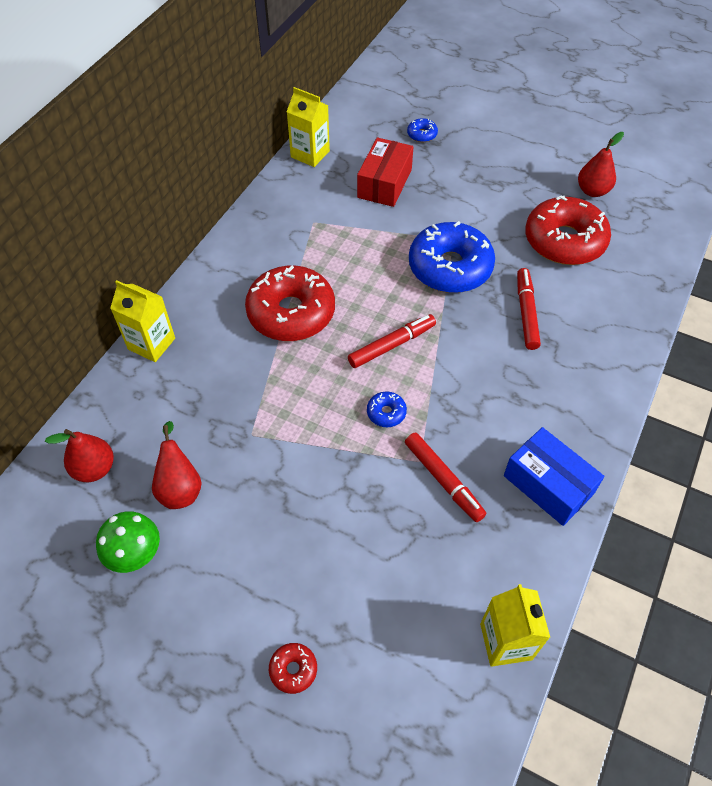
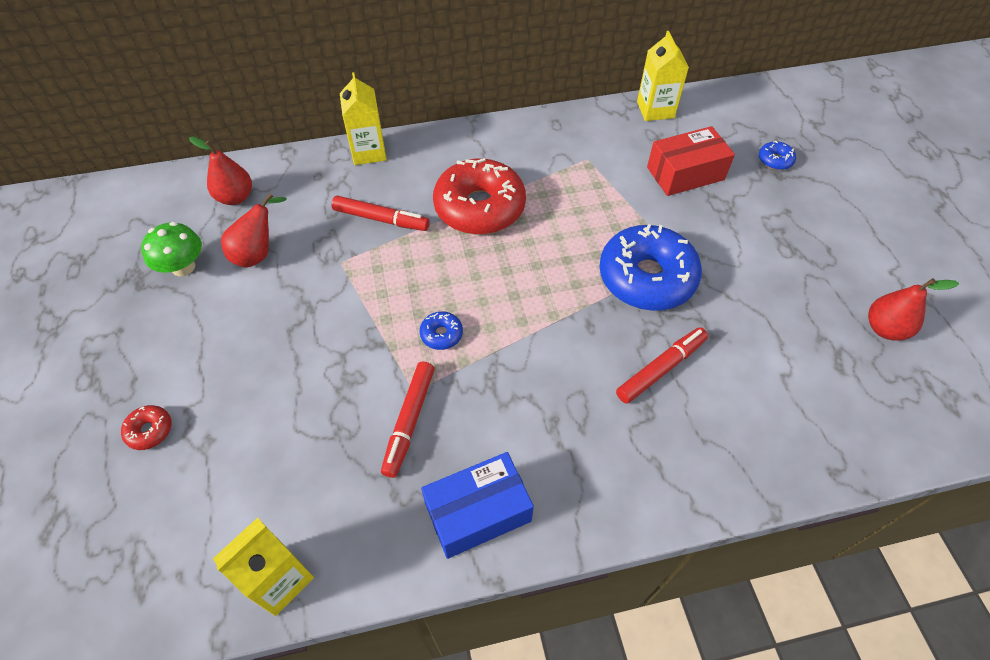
camera: 50 degrees right, 0 degrees up
(392, 345) = (515, 292): red marker -> red marker (381, 219)
(548, 485) = (478, 512): blue box -> blue box turned 60 degrees clockwise
(564, 241) = (787, 345): red donut -> none

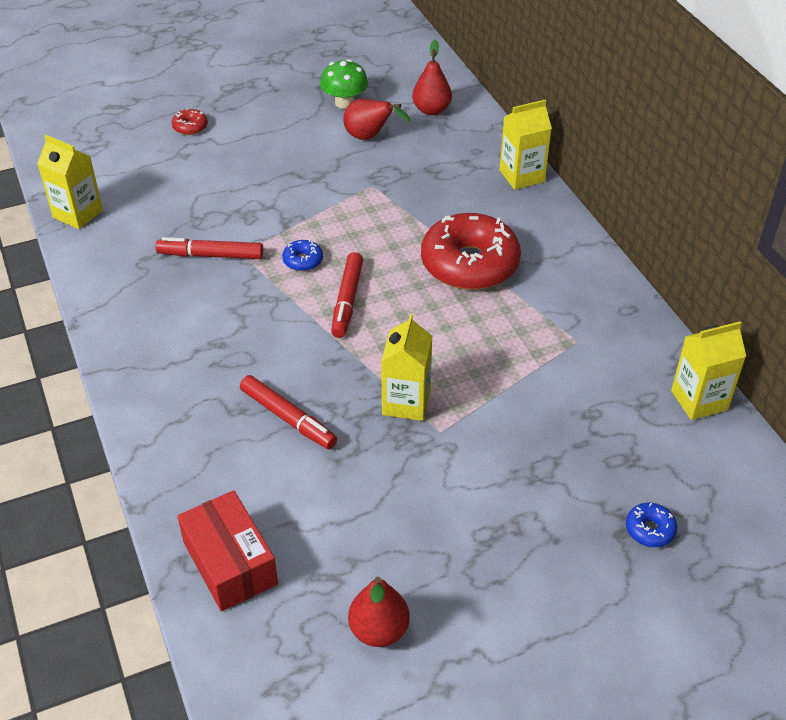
camera: 80 degrees right, 10 degrees down
(381, 219) = (432, 200): red marker -> red marker (347, 300)
(478, 512) = (131, 306): blue box -> none
(646, 277) = (406, 402): blue donut -> yellow carton
(685, 173) = (586, 433): red box -> red box (230, 563)

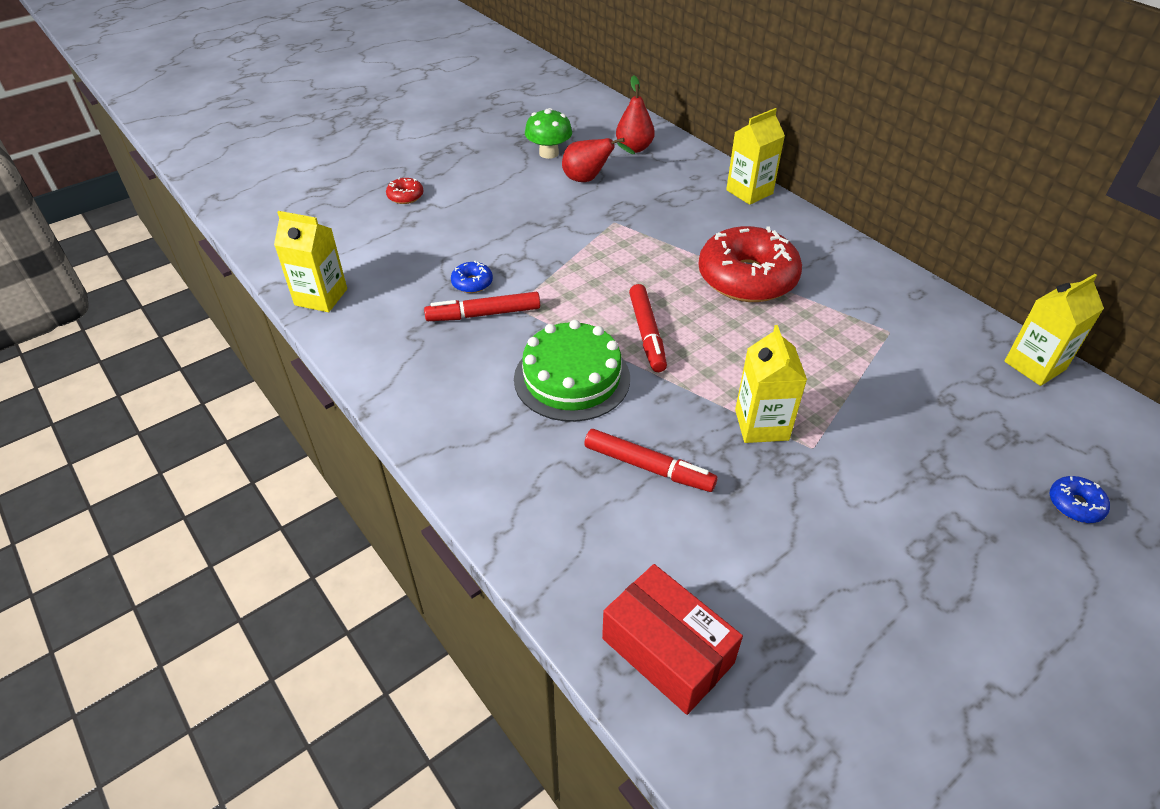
camera: 15 degrees left, 0 degrees up
(260, 328) = (572, 378): none -> green cake
(303, 261) = (582, 303): blue donut -> blue donut (472, 283)
(379, 630) = (874, 690): red pear -> none

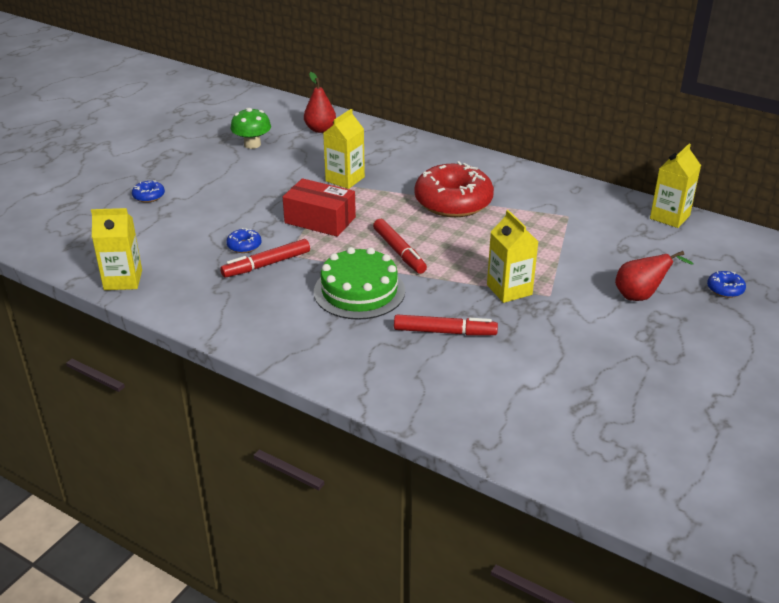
camera: 20 degrees left, 10 degrees down
(405, 196) = (149, 196): red donut -> blue donut
(588, 179) = (296, 158): red pear -> red pear (640, 296)
(667, 650) = (512, 429): red box -> red box (320, 220)
(749, 192) = (426, 145): yellow carton -> yellow carton (345, 179)

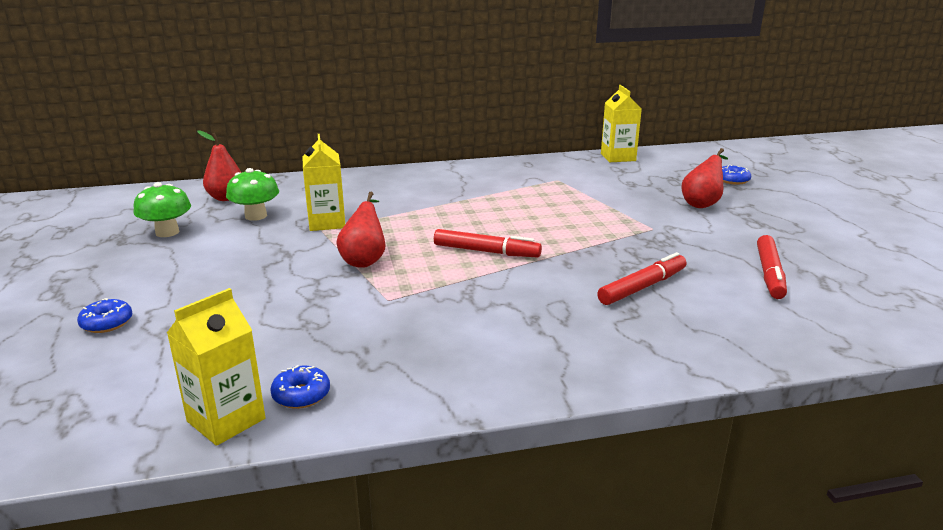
camera: 45 degrees left, 10 degrees down
(244, 246) = (324, 314): blue donut -> blue donut (301, 395)
(266, 264) = (382, 317): red marker -> red marker (769, 274)
(314, 153) = (256, 216): none -> green mushroom
(320, 220) = (364, 260): red box -> red pear
(359, 291) = (514, 294): green cake -> none
(453, 202) = (457, 203): red donut -> none
(509, 290) = (621, 238): yellow carton -> none

